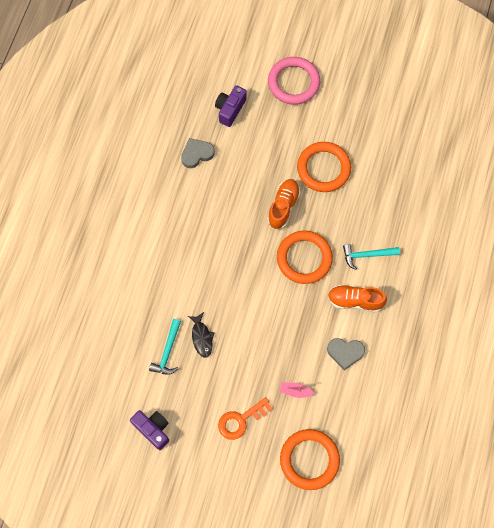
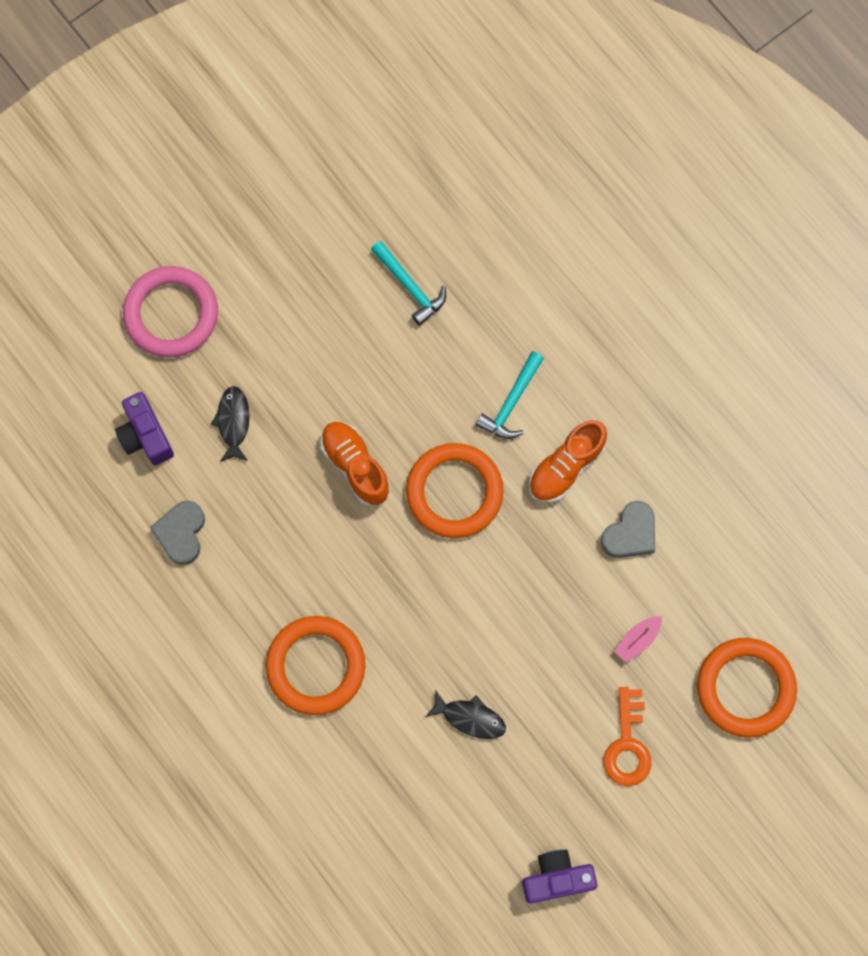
camera: 55 degrees left, 5 degrees up
(168, 351) = (457, 780): turquoise hammer -> turquoise hammer (410, 286)
(264, 141) = (233, 422): none -> black fish
(323, 168) = (338, 368): orange ring -> orange ring (316, 666)

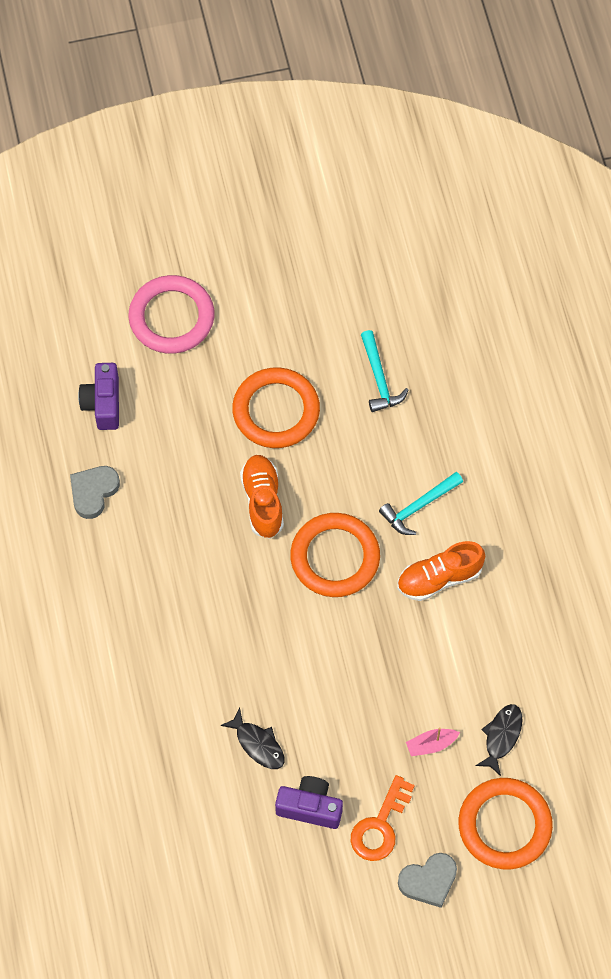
camera: 25 degrees right, 10 degrees down
(233, 422) = (179, 423): black fish -> black fish (501, 736)
(316, 666) = (150, 645): orange ring -> orange ring (276, 411)
(557, 878) = (266, 907): purple camera -> purple camera (310, 807)
(630, 533) = (467, 655): grey heart -> grey heart (428, 881)

